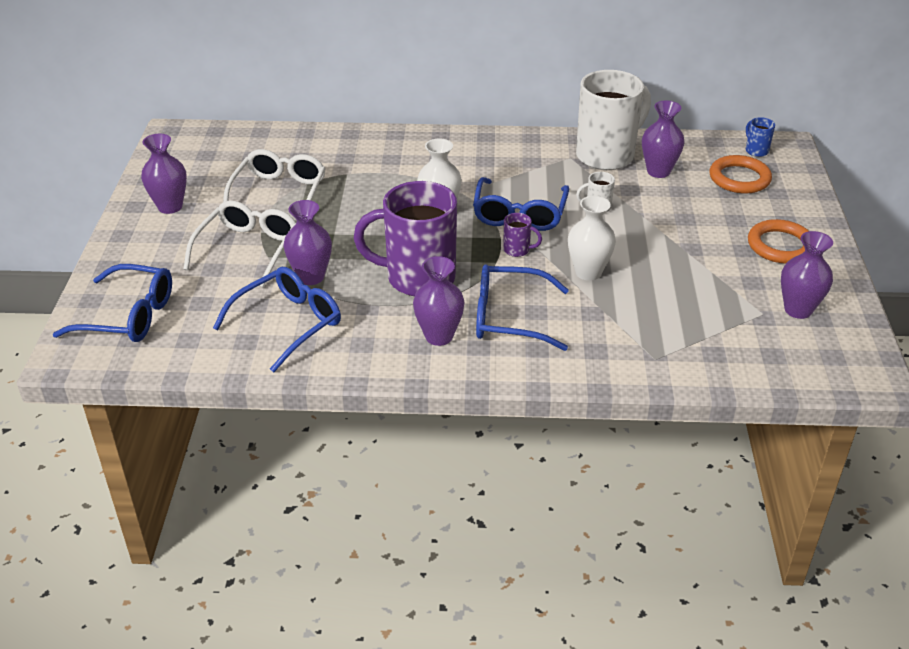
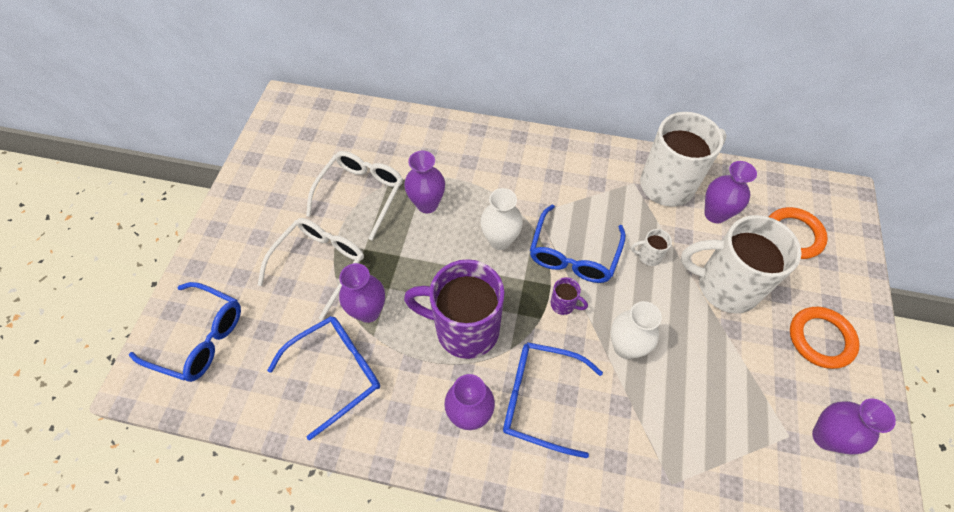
camera: 10 degrees right, 20 degrees up
(170, 206) = (263, 197): purple vase -> purple vase (427, 204)
(678, 220) = (724, 286): none -> white mug
(756, 150) = (815, 198): blue mug -> none

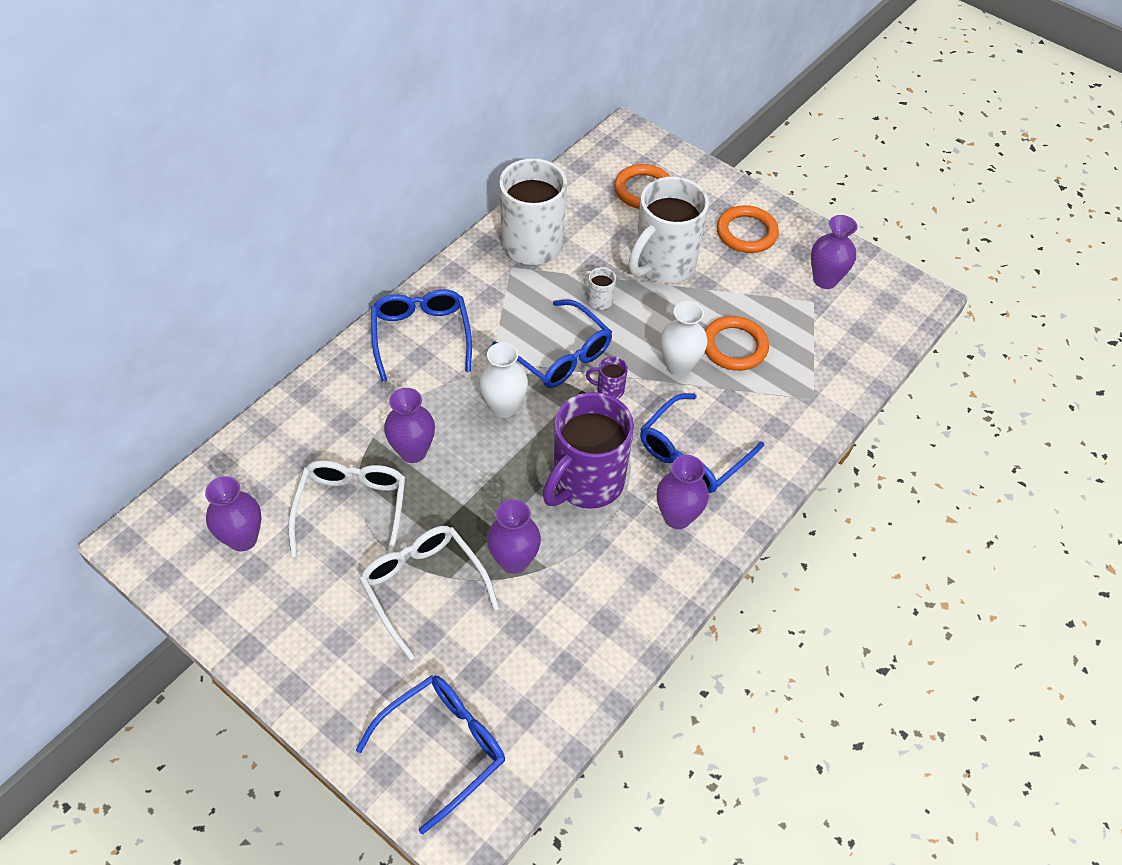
camera: 65 degrees left, 5 degrees down
(336, 372) = (568, 617): blue glasses -> blue glasses (421, 336)
(361, 194) = (352, 509): white glasses -> white glasses turned 45 degrees clockwise
(563, 304) = (609, 390): purple mug -> purple mug turned 135 degrees counterclockwise
(648, 256) = (599, 300): white mug -> white mug turned 105 degrees clockwise
(680, 384) = (734, 346): none -> orange ring
(715, 214) = (587, 228): purple vase -> purple vase (243, 538)

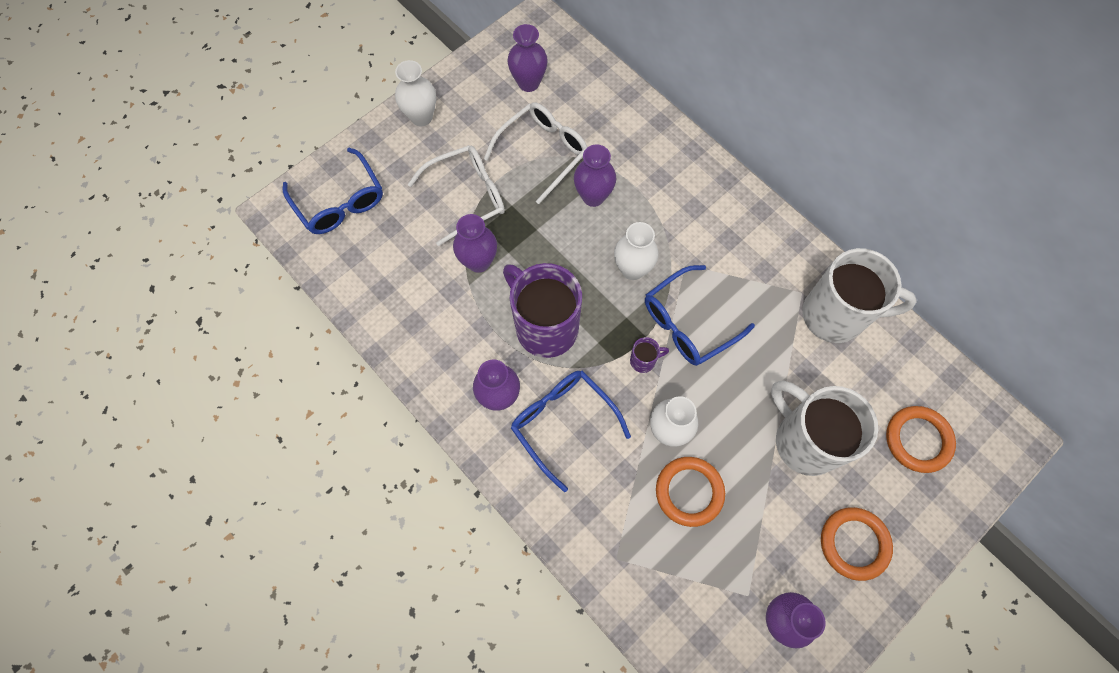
camera: 100 degrees right, 15 degrees up
(299, 664) = (421, 117): none -> white vase
(352, 509) = (543, 152): white glasses -> white glasses turned 60 degrees counterclockwise
(421, 336) = (717, 210): blue glasses -> none
(599, 300) = (756, 368): white mug -> none
(609, 390) = (644, 361): purple mug -> purple mug turned 60 degrees clockwise

